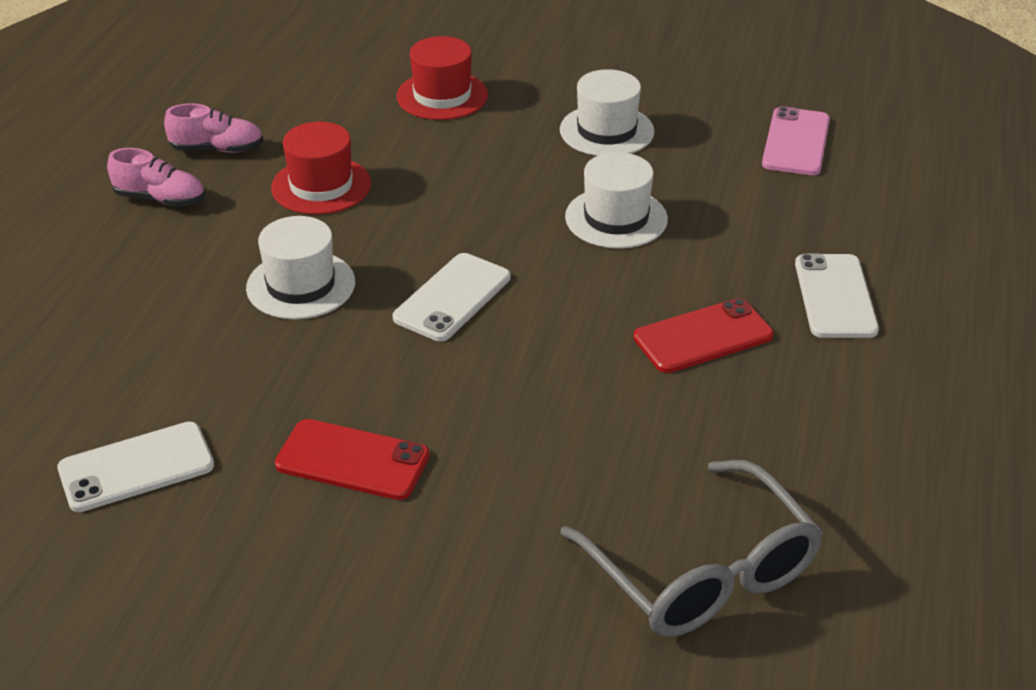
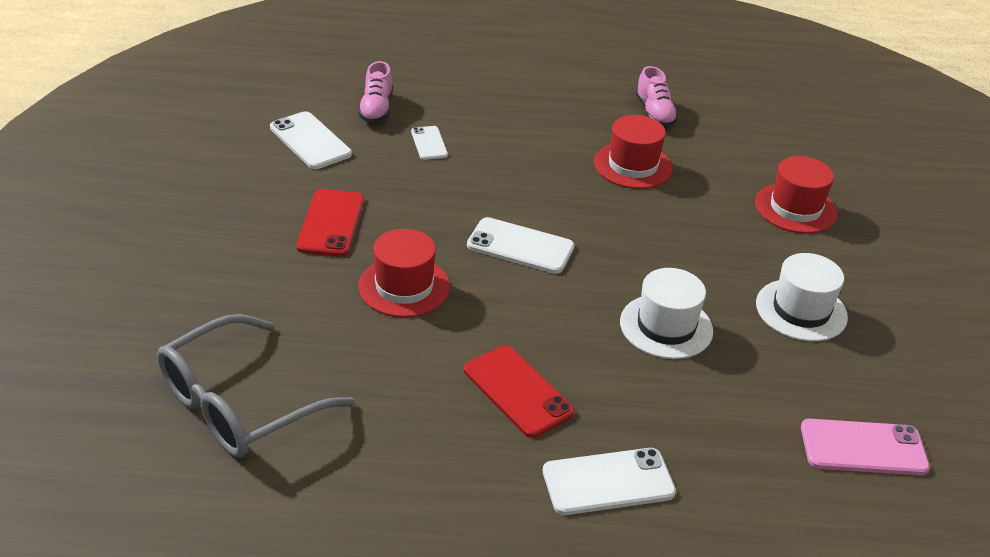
camera: 75 degrees right, 0 degrees up
(160, 199) = (582, 101): pink shoe -> pink shoe (376, 109)
(197, 346) = (429, 143): none -> white phone
(301, 285) = (509, 174): white hat -> none
(506, 404) = (404, 286): none -> red hat

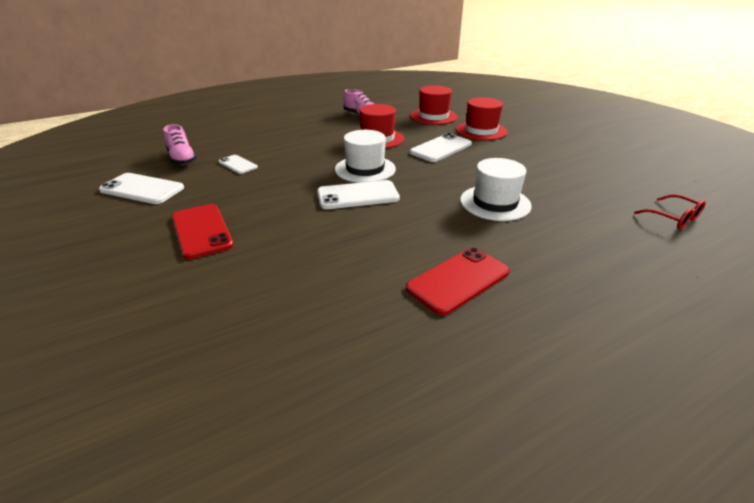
camera: 30 degrees left, 5 degrees down
(238, 404) = (226, 418): grey glasses -> none
(404, 286) = (300, 248): red hat -> red hat (433, 116)
(518, 391) = (458, 280): red phone -> red phone turned 60 degrees counterclockwise
(608, 482) = (591, 310): white phone -> white phone (441, 148)
(801, 310) = (547, 169): white hat -> white hat (365, 169)
(863, 448) = (673, 218): pink phone -> red glasses

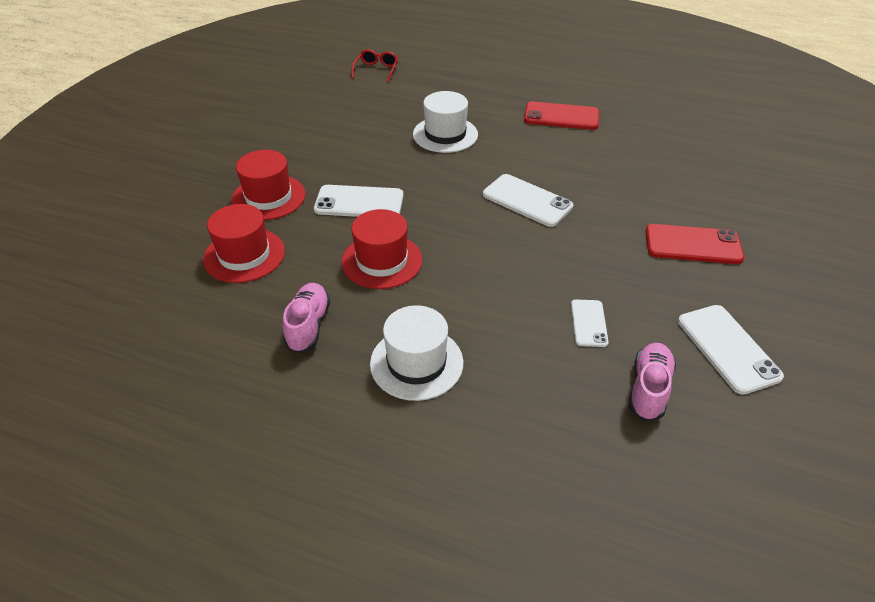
camera: 130 degrees left, 10 degrees up
(202, 231) = (693, 245): red phone -> red phone turned 75 degrees clockwise
(365, 169) = (473, 224): white hat -> white hat (416, 363)

